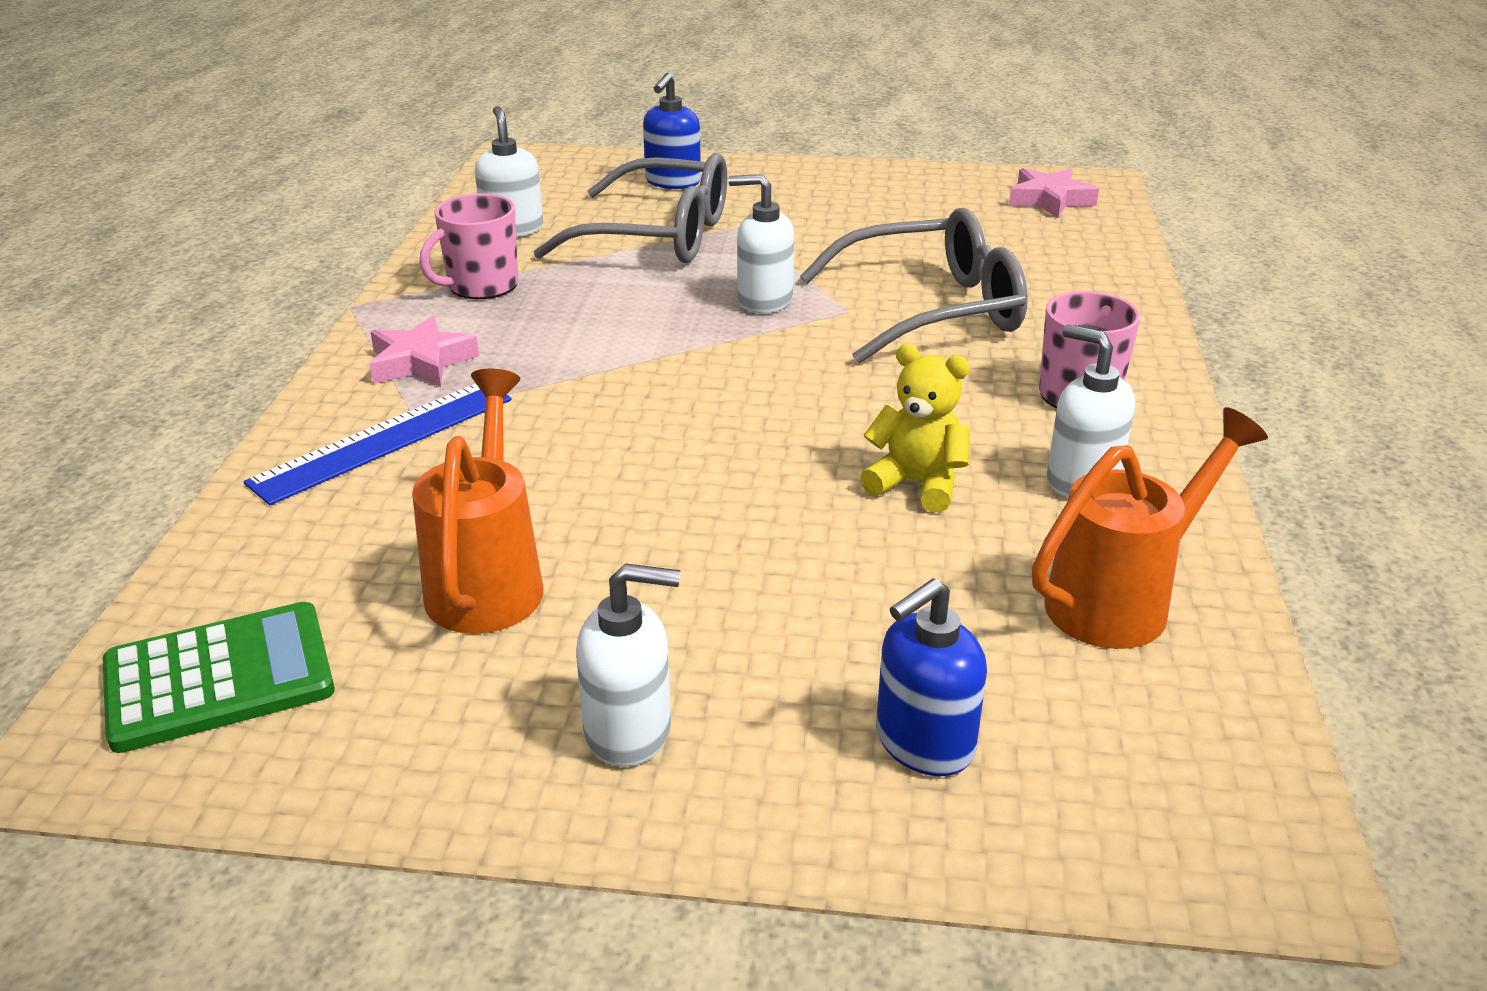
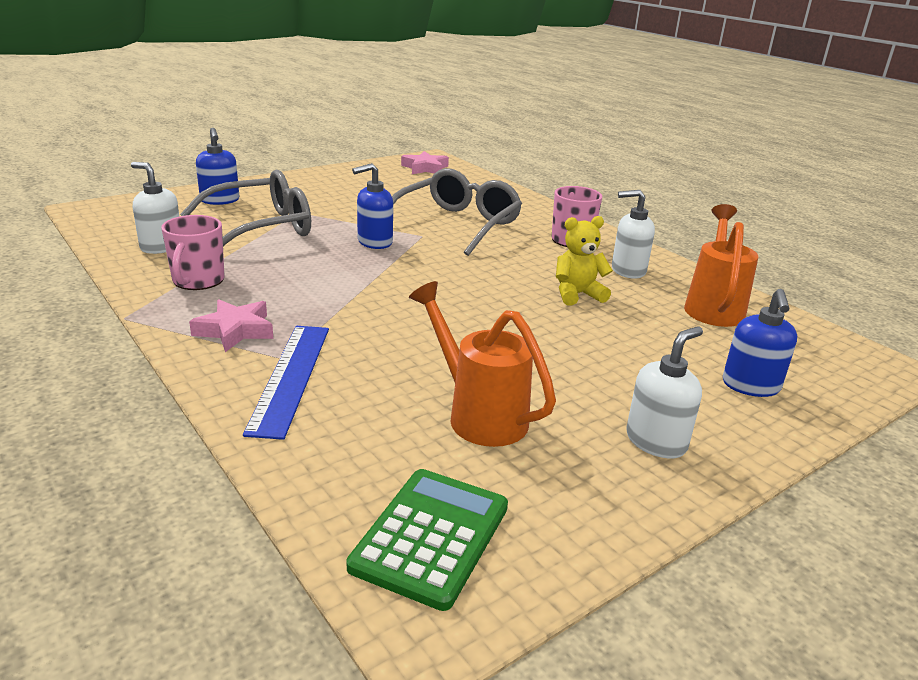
camera: 45 degrees left, 5 degrees down
(764, 300) = (374, 242): white soap dispenser -> blue soap dispenser

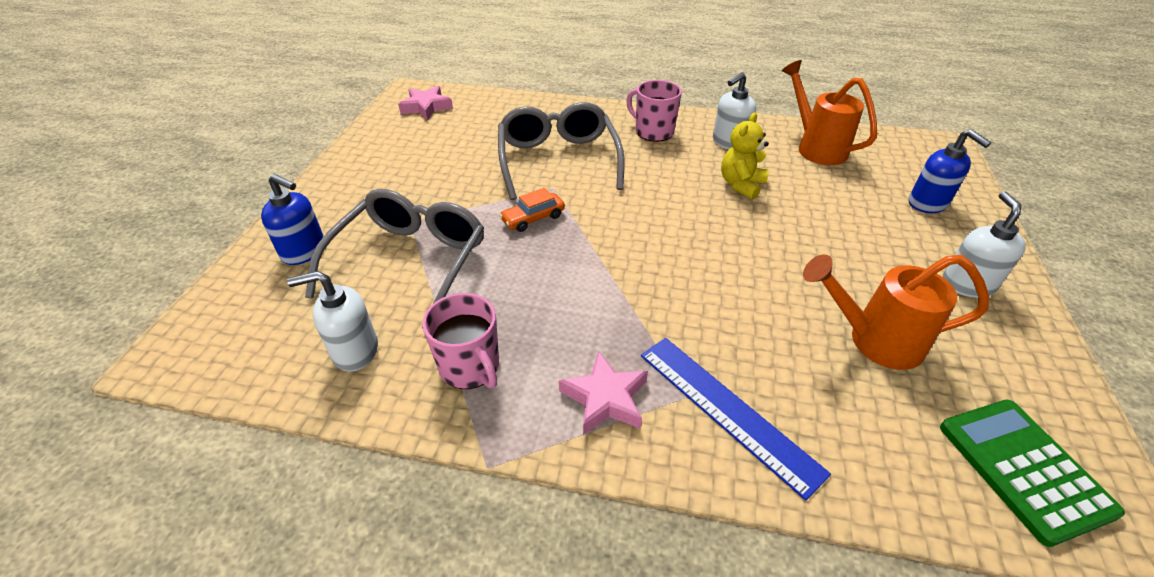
camera: 40 degrees left, 15 degrees up
(374, 242) = (533, 218): blue soap dispenser -> orange car

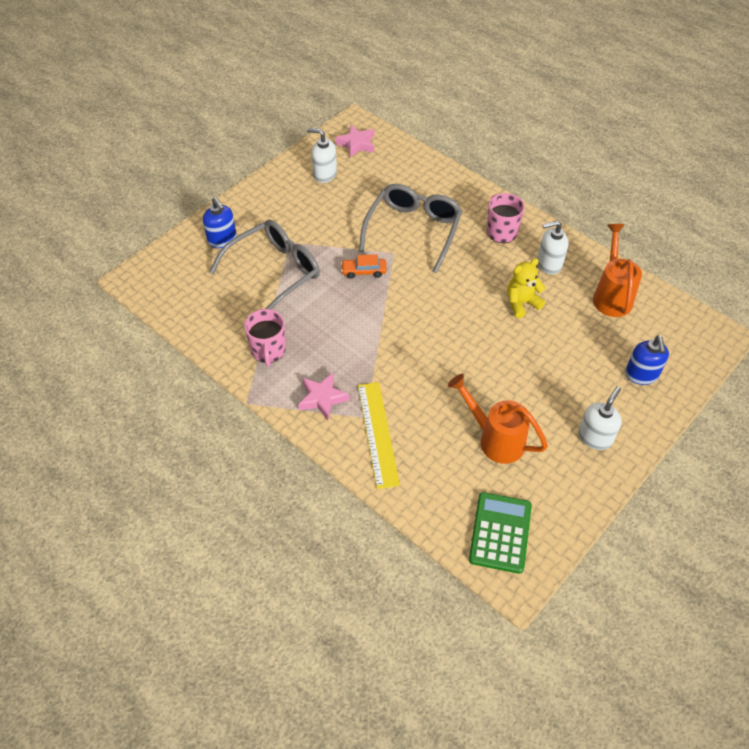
camera: 30 degrees right, 10 degrees up
(355, 351) = (218, 315): white soap dispenser -> white soap dispenser (324, 174)
(727, 411) = (377, 433): blue ruler -> yellow ruler

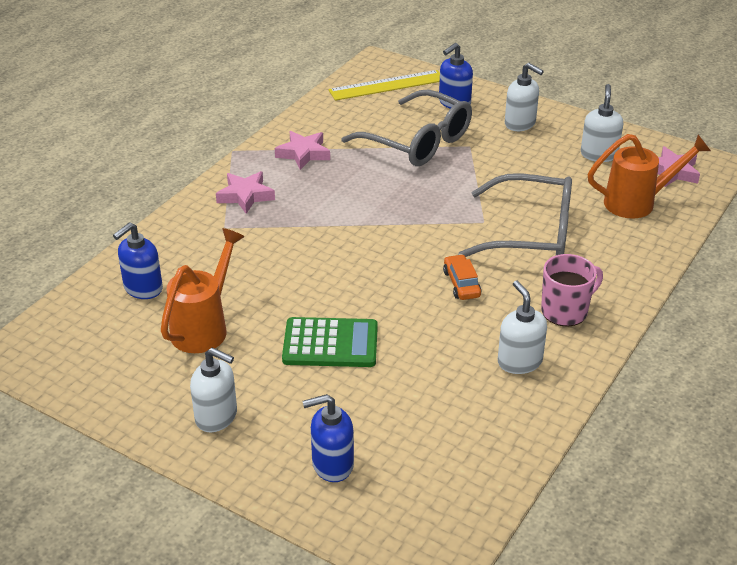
camera: 80 degrees right, 15 degrees down
(268, 207) = (520, 124): none -> white soap dispenser
(268, 350) = (303, 153): pink mug -> pink star
(364, 271) = (443, 202): orange car -> orange car (461, 284)
(377, 433) = (203, 238): yellow ruler -> yellow ruler (387, 85)
(440, 481) = (143, 288): none -> blue soap dispenser
(500, 532) = (75, 339): green calculator -> green calculator (330, 344)
(521, 303) = (433, 338): yellow teddy bear -> none
(611, 295) = (480, 430): orange watering can -> orange watering can (638, 202)

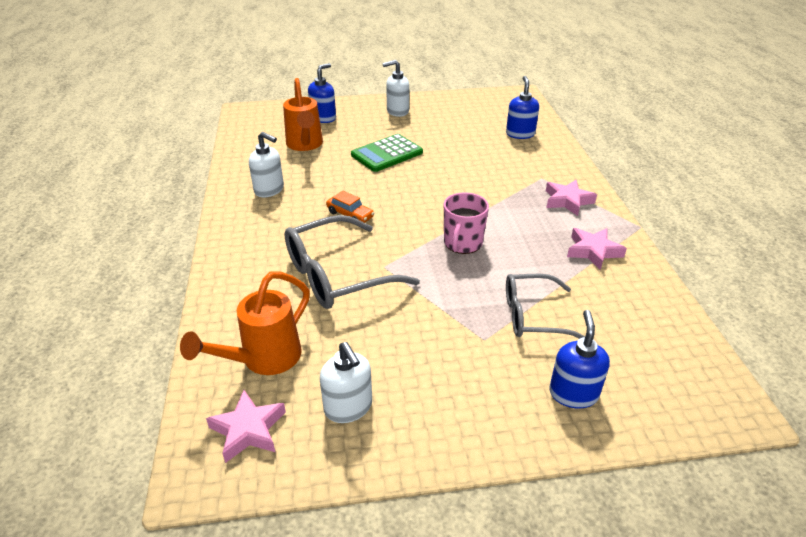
camera: 140 degrees right, 0 degrees up
(204, 327) = (460, 134): orange watering can -> orange watering can (305, 145)
(387, 85) = (668, 376): yellow ruler -> none
(417, 141) = (534, 316): grey glasses -> grey glasses, size x0.65
(520, 124) = (472, 405): white soap dispenser -> none
(565, 311) = (262, 230): pink mug -> pink mug (462, 243)

